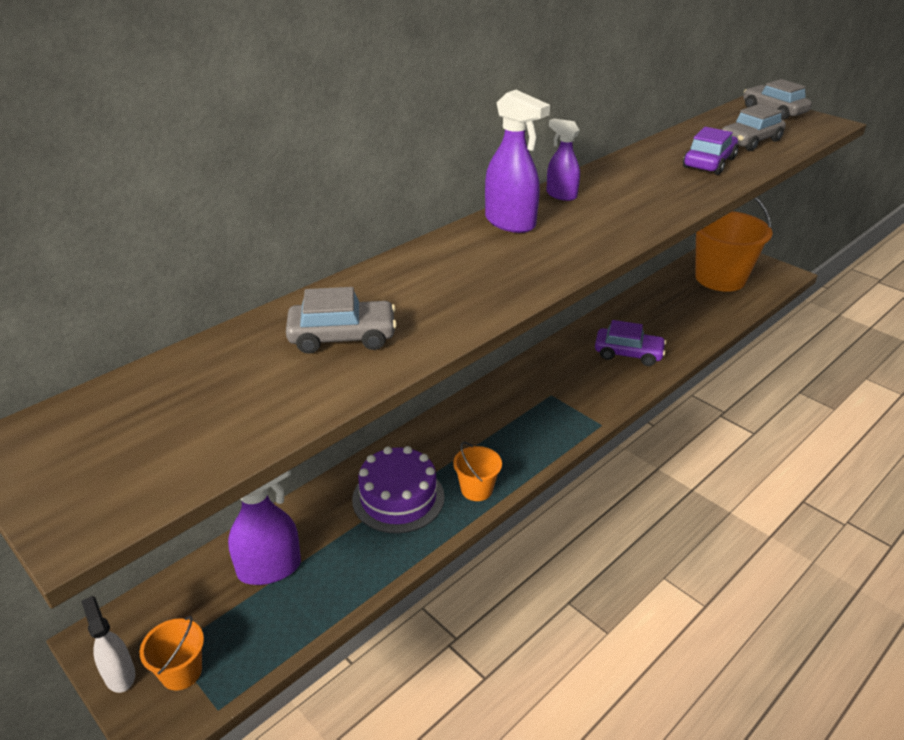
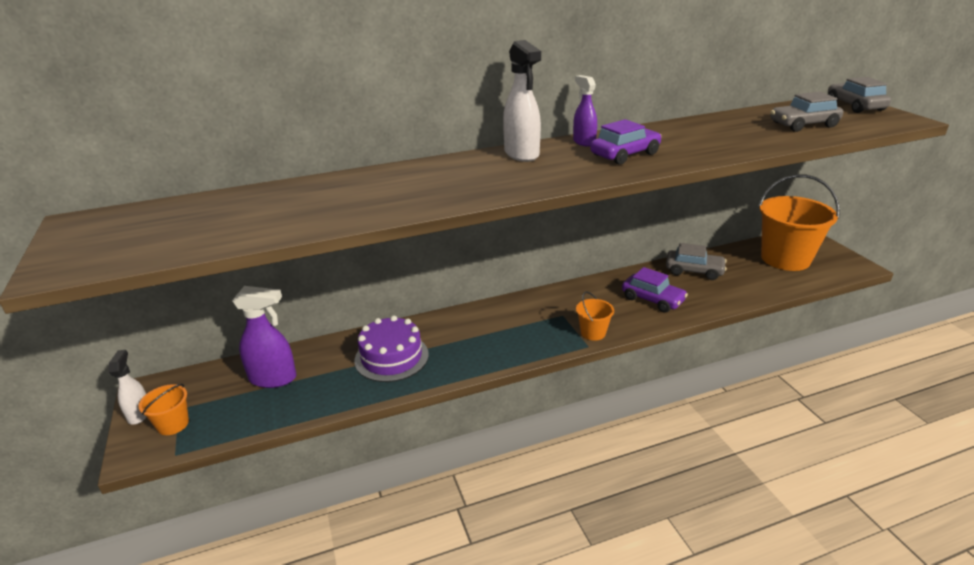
camera: 25 degrees right, 5 degrees down
(342, 337) = (320, 203): grey car -> grey car (694, 271)
(476, 489) = (452, 366): orange bucket -> orange bucket (593, 333)
(510, 223) = (521, 154): purple spray bottle -> white spray bottle
(709, 163) = (743, 135): purple car -> purple car (625, 154)

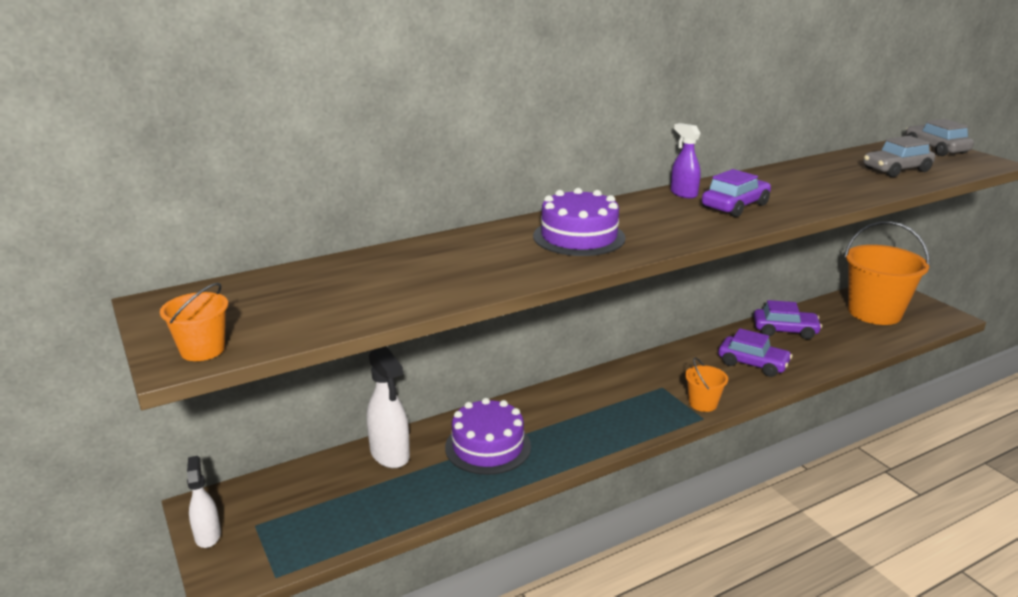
camera: 10 degrees left, 5 degrees down
(173, 424) = (256, 543): orange bucket -> orange bucket (202, 350)
(273, 378) = (357, 481): purple spray bottle -> none
(463, 178) = (579, 237): none -> purple cake
(521, 154) = (625, 209): white spray bottle -> white spray bottle (390, 454)
(694, 271) = (785, 330): grey car -> purple car

